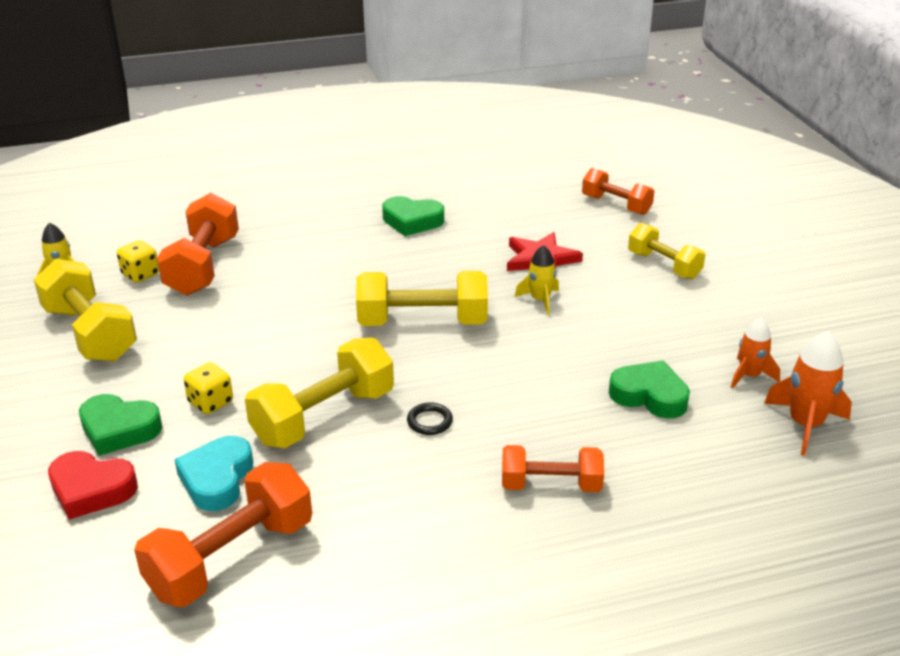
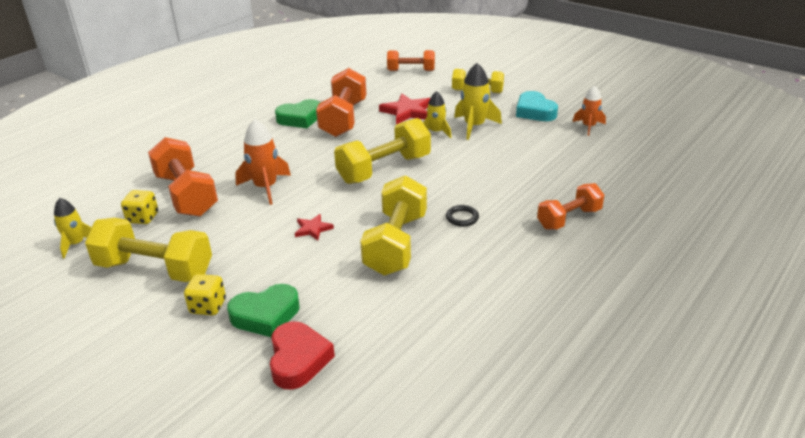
camera: 35 degrees left, 0 degrees up
(91, 490) = (298, 360): red heart -> red heart turned 75 degrees counterclockwise
(210, 402) = (310, 270): yellow dice -> yellow dice (208, 306)
(217, 479) = (377, 309): turquoise heart -> turquoise heart (534, 111)
(231, 558) = (450, 346): orange dumbbell -> orange dumbbell (343, 119)
(267, 359) = (313, 229): none -> red star
(596, 312) = (474, 126): none -> yellow rocket
(649, 396) = (556, 155): green heart -> none
(805, 425) = (641, 138): orange rocket -> orange rocket (266, 187)

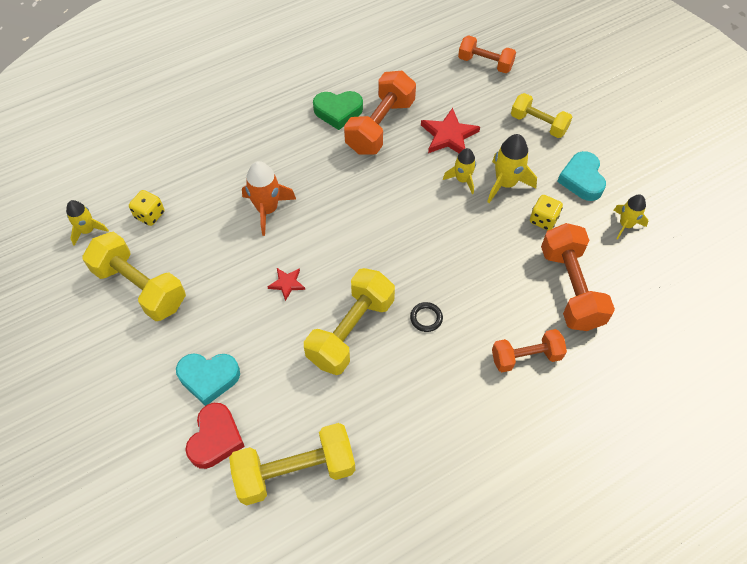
camera: 20 degrees right, 25 degrees up
(186, 195) = (195, 195): orange dumbbell -> orange dumbbell (570, 288)
(208, 306) = (167, 349): yellow dice -> yellow dice (543, 220)
(266, 315) = (209, 378): green heart -> turquoise heart
(384, 169) = (386, 220): yellow dumbbell -> yellow dumbbell (295, 471)
(588, 127) = (625, 225): orange rocket -> yellow rocket

